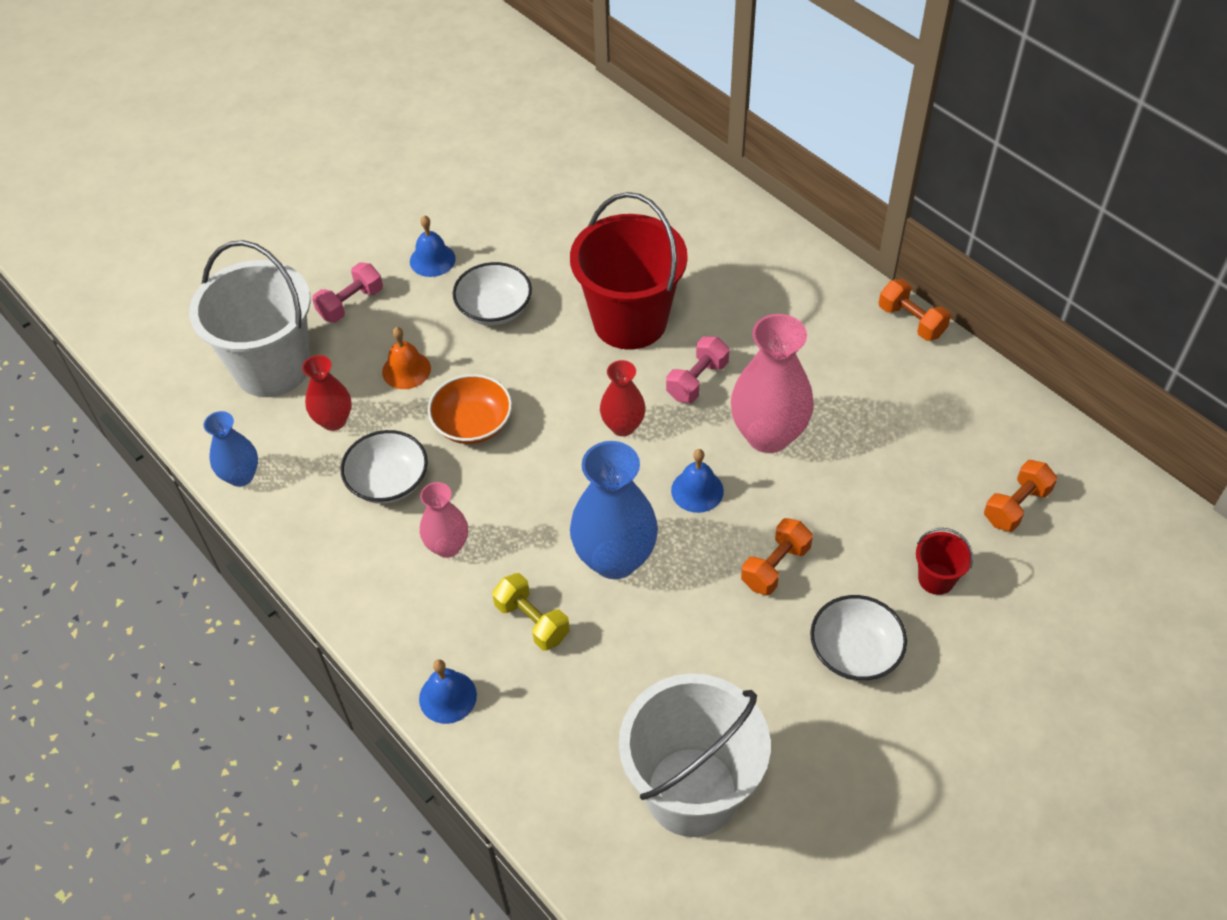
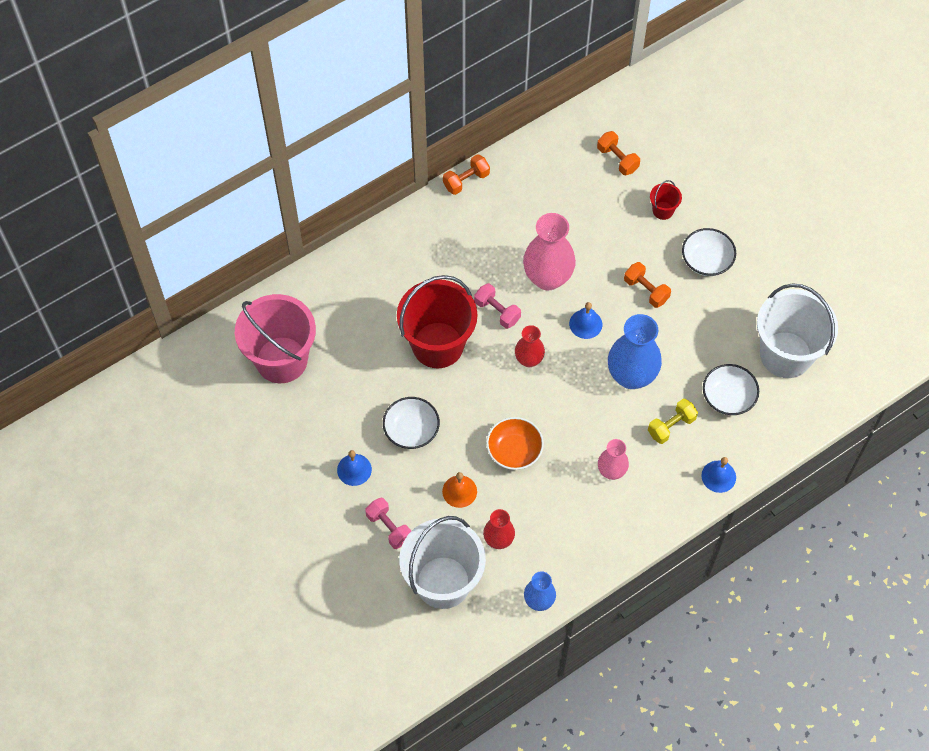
camera: 85 degrees left, 10 degrees up
(388, 481) = (556, 505): white bowl -> white bowl (728, 397)
(582, 172) = (281, 360): none -> pink bucket

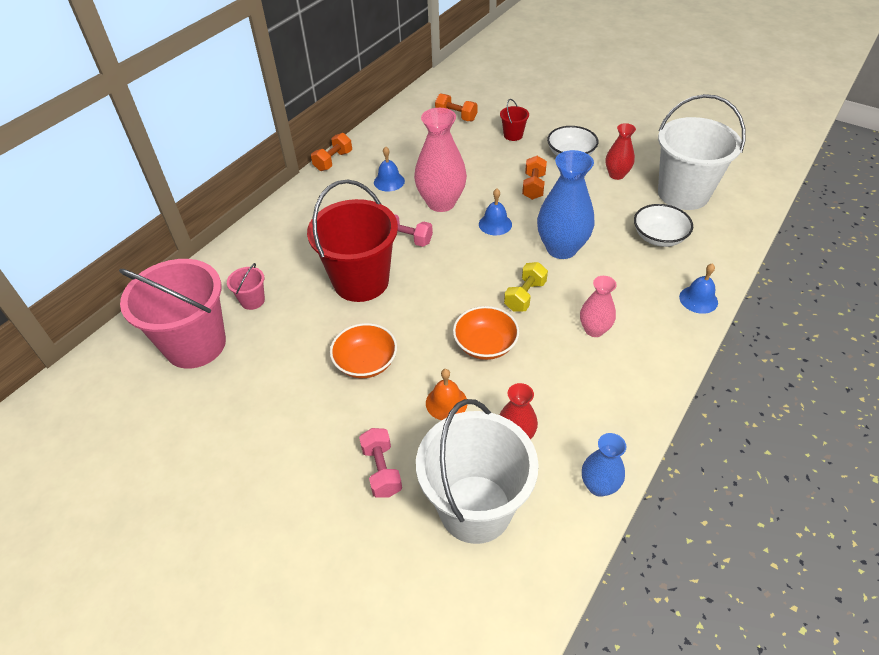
camera: 20 degrees left, 15 degrees down
(339, 331) = (252, 301): none -> pink bucket
(354, 469) = (315, 422): blue bell -> blue bell (389, 181)
(389, 527) = (381, 470): pink dumbbell -> pink dumbbell turned 45 degrees clockwise
(411, 430) = (366, 362): white bowl -> orange bowl
(529, 360) = (457, 266): red vase -> red vase (616, 174)
(646, 290) = (533, 187): orange dumbbell -> orange dumbbell turned 75 degrees clockwise
(671, 426) = (625, 274): yellow dumbbell -> yellow dumbbell (525, 296)

